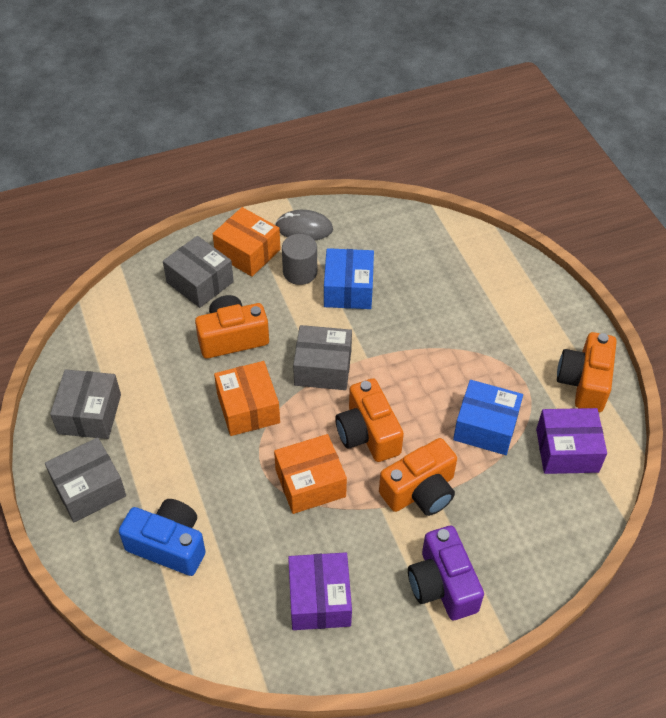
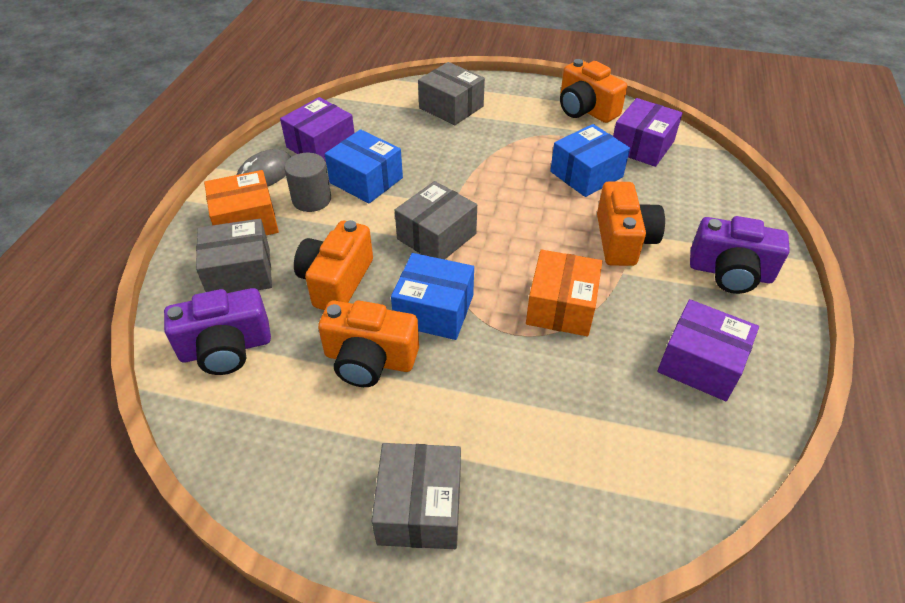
camera: 55 degrees left, 5 degrees down
(90, 414) = (312, 455): grey box -> grey box (451, 107)
(135, 320) = (226, 348): none -> purple camera
(169, 545) = (556, 461): blue camera -> none
(248, 408) = (434, 310): orange box -> blue box
(364, 237) = (321, 145): none -> purple box
(368, 433) = (536, 243): orange camera -> orange camera (369, 360)

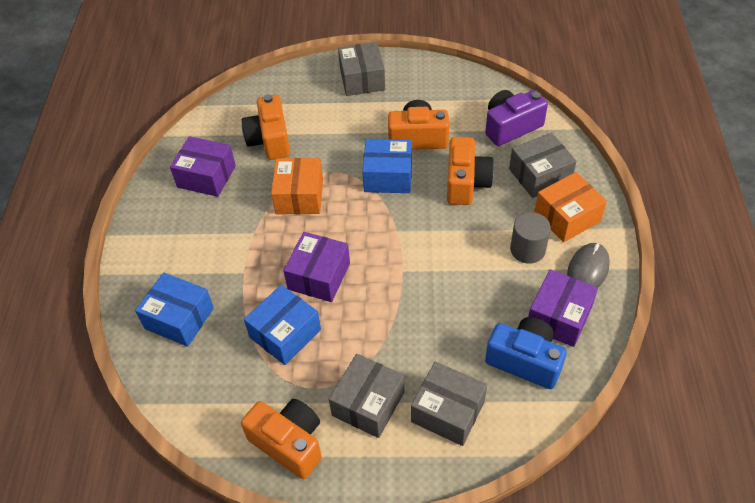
camera: 170 degrees right, 5 degrees up
(366, 180) = (491, 281): blue box -> blue box (179, 318)
(371, 124) = (525, 360): none -> blue camera
(436, 236) = (406, 235): grey box -> grey box (368, 404)
(623, 240) = (252, 263): orange camera -> orange camera (270, 140)
(642, 146) = (226, 389): purple box -> purple box (319, 276)
(730, 272) = (170, 249): purple camera -> none

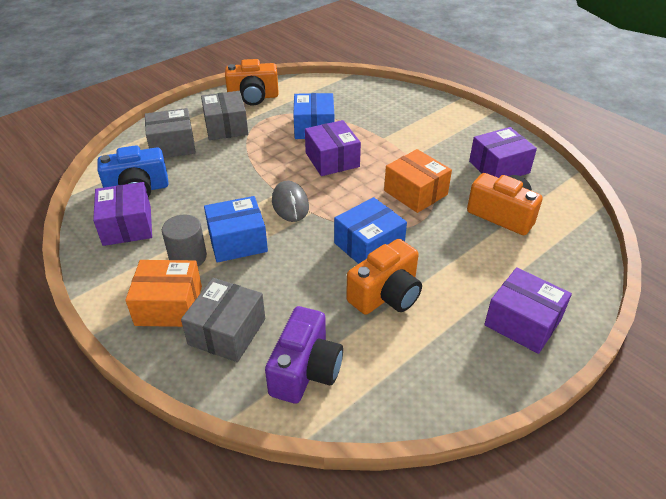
camera: 135 degrees right, 10 degrees down
(179, 318) = (384, 104): blue box -> blue box (237, 241)
(362, 79) = (522, 322): grey box -> purple box
(466, 183) = (294, 280): orange camera -> none
(567, 217) = (169, 305): orange box -> orange box turned 75 degrees clockwise
(588, 269) = (121, 271): grey mouse -> grey mouse (290, 204)

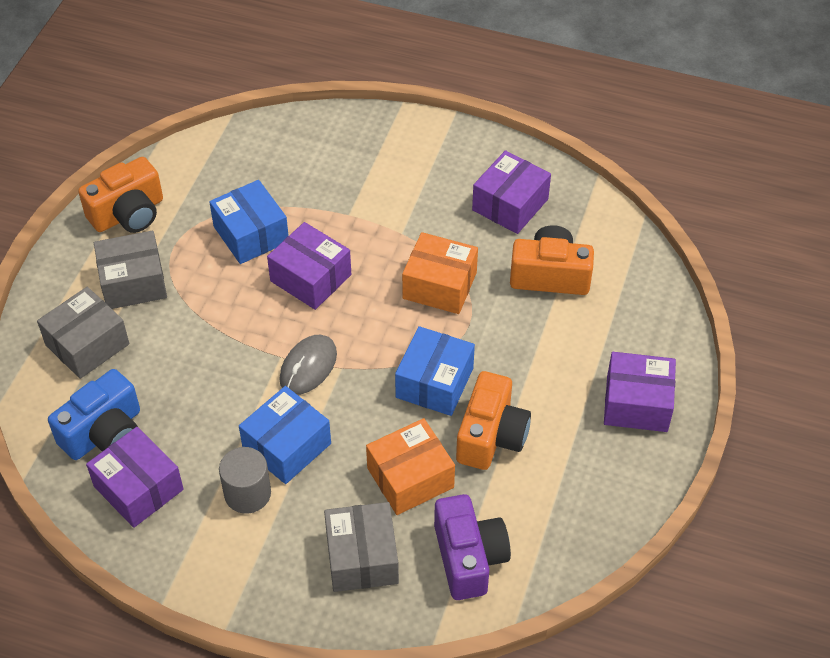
camera: 30 degrees left, 10 degrees up
(169, 305) = (277, 560): orange box -> orange box (410, 477)
(226, 127) = (133, 282): grey box -> grey box turned 60 degrees counterclockwise
(290, 204) = (308, 367): grey mouse -> grey mouse turned 75 degrees clockwise

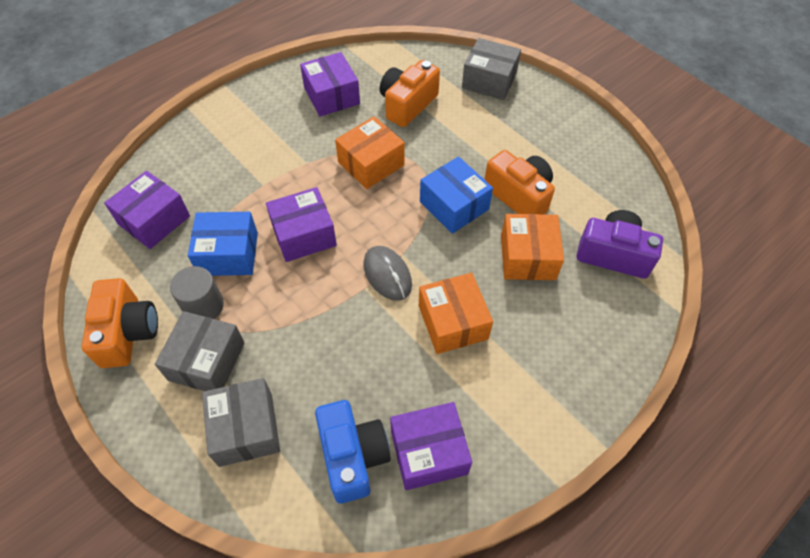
camera: 60 degrees left, 5 degrees up
(247, 493) = (482, 370): grey cylinder -> grey cylinder (203, 306)
(287, 446) = (453, 322): blue box -> orange box
(362, 557) = (581, 318): grey box -> grey box (489, 81)
(637, 403) = (538, 112): purple box -> purple box (154, 220)

